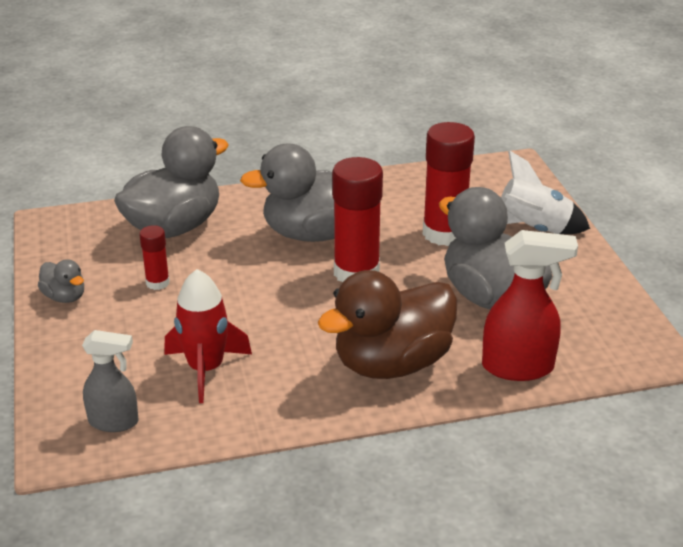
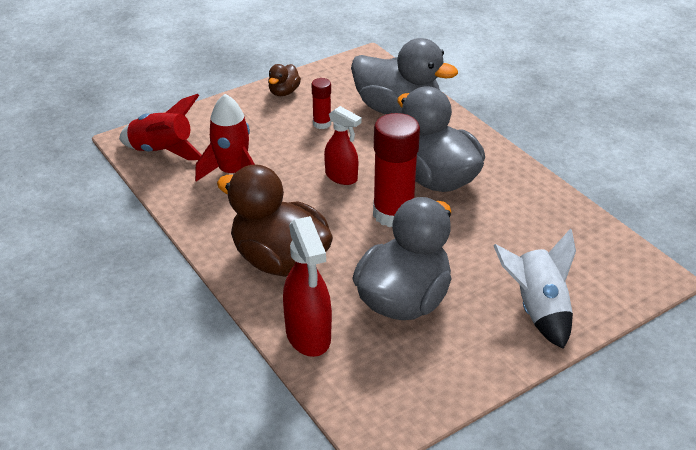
camera: 70 degrees right, 5 degrees up
(65, 297) = (284, 92): grey duck -> brown duck
(114, 422) = (163, 151): grey spray bottle -> red rocket
(271, 291) = (341, 177): none -> red spray bottle
(444, 233) = (488, 252): red glue stick -> none

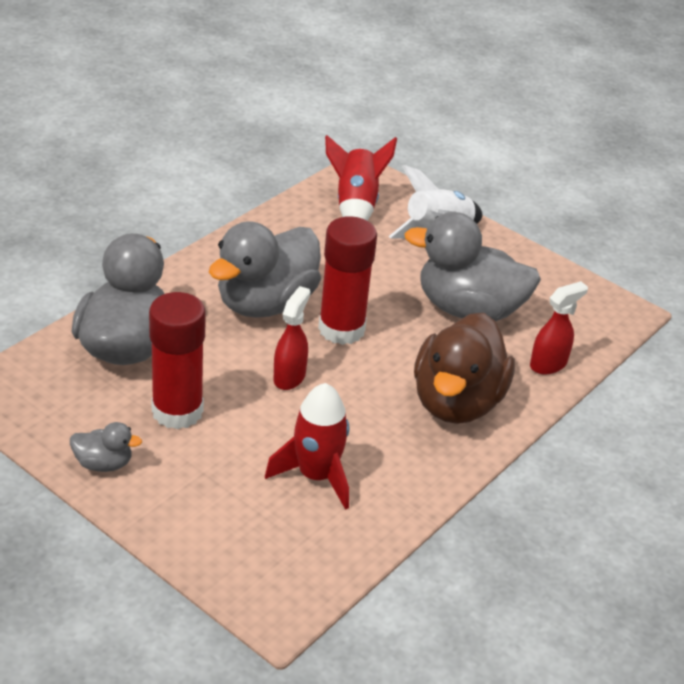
camera: 110 degrees left, 0 degrees up
(163, 151) = (294, 562): red rocket -> red rocket (355, 205)
(284, 92) = (103, 463): brown duck -> grey duck
(308, 336) = (548, 364): red spray bottle -> red spray bottle, size x0.66
(322, 123) = (177, 411): red glue stick -> red glue stick, size x1.98

